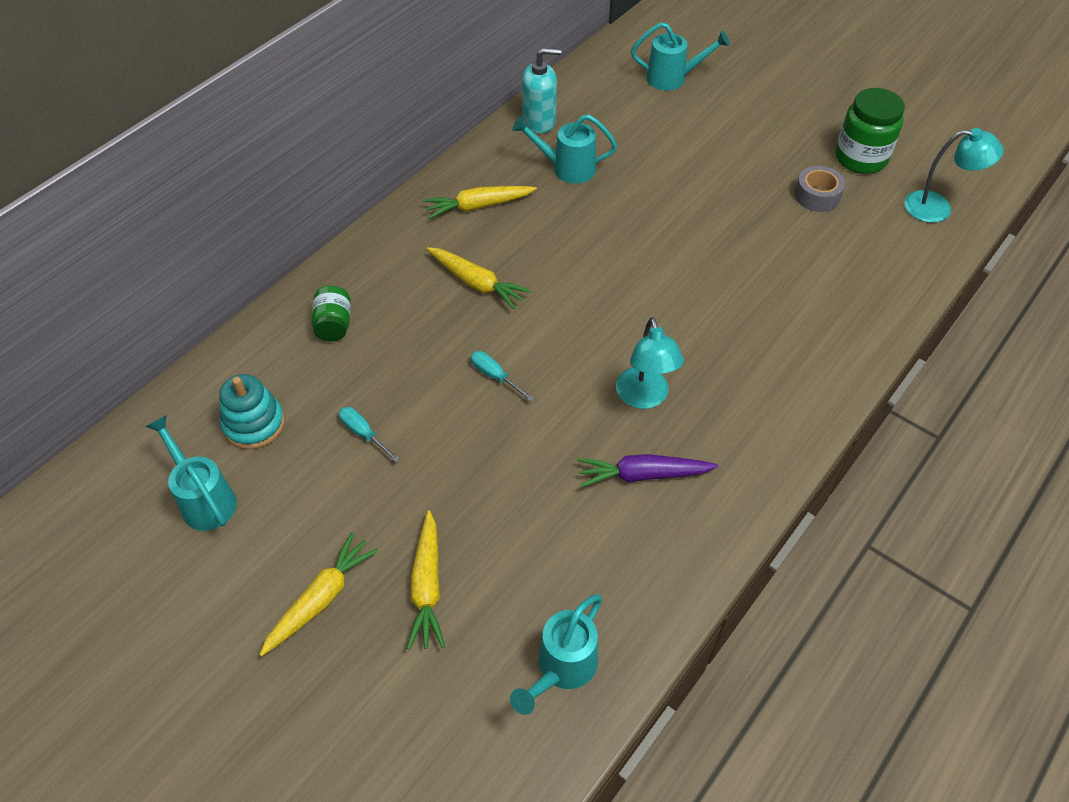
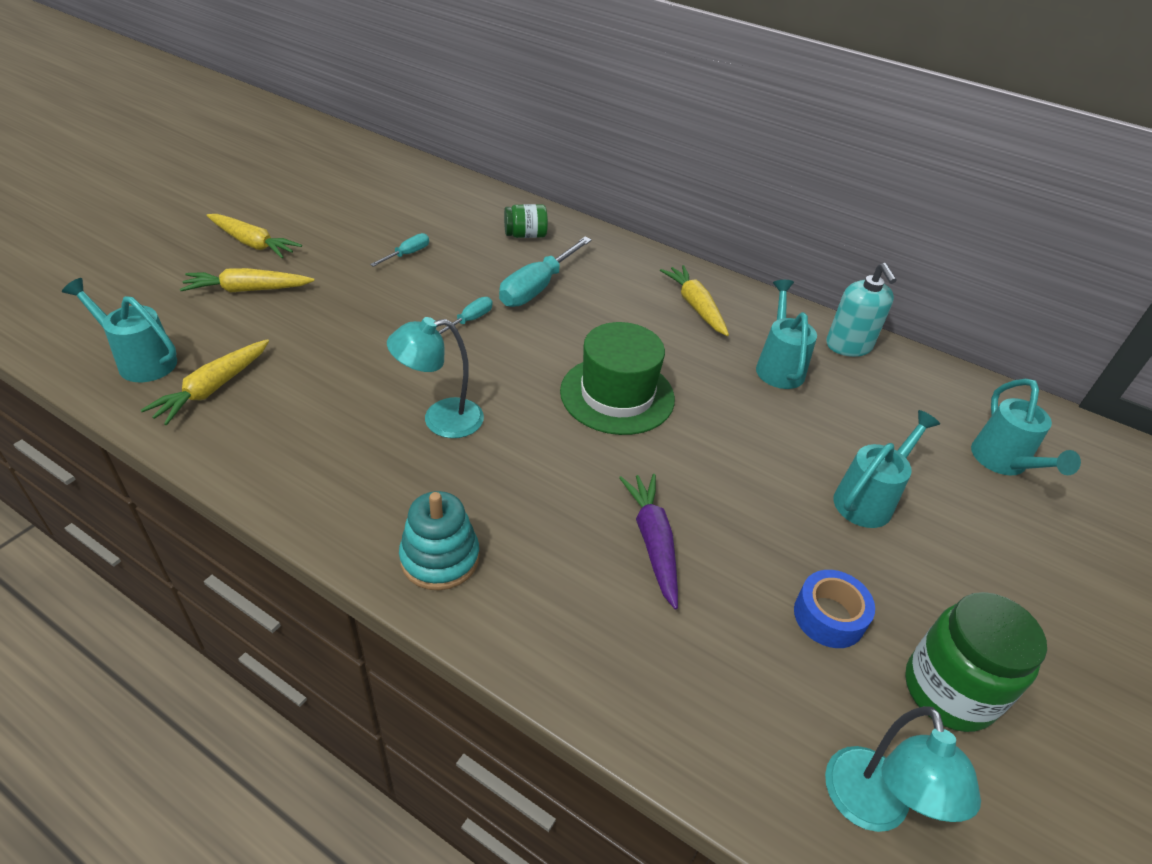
camera: 80 degrees right, 10 degrees down
(204, 499) = (353, 193): turquoise watering can -> turquoise watering can (868, 499)
(254, 424) = (421, 207): turquoise stacking toy -> turquoise stacking toy (440, 558)
(439, 320) = (537, 287): none -> turquoise screwdriver
(477, 283) = (588, 307): yellow carrot -> yellow carrot (213, 388)
(606, 275) = (617, 395): none -> green hat
(643, 475) = (338, 416): purple carrot -> purple carrot (652, 542)
(817, 196) = (829, 616): grey tape -> blue tape

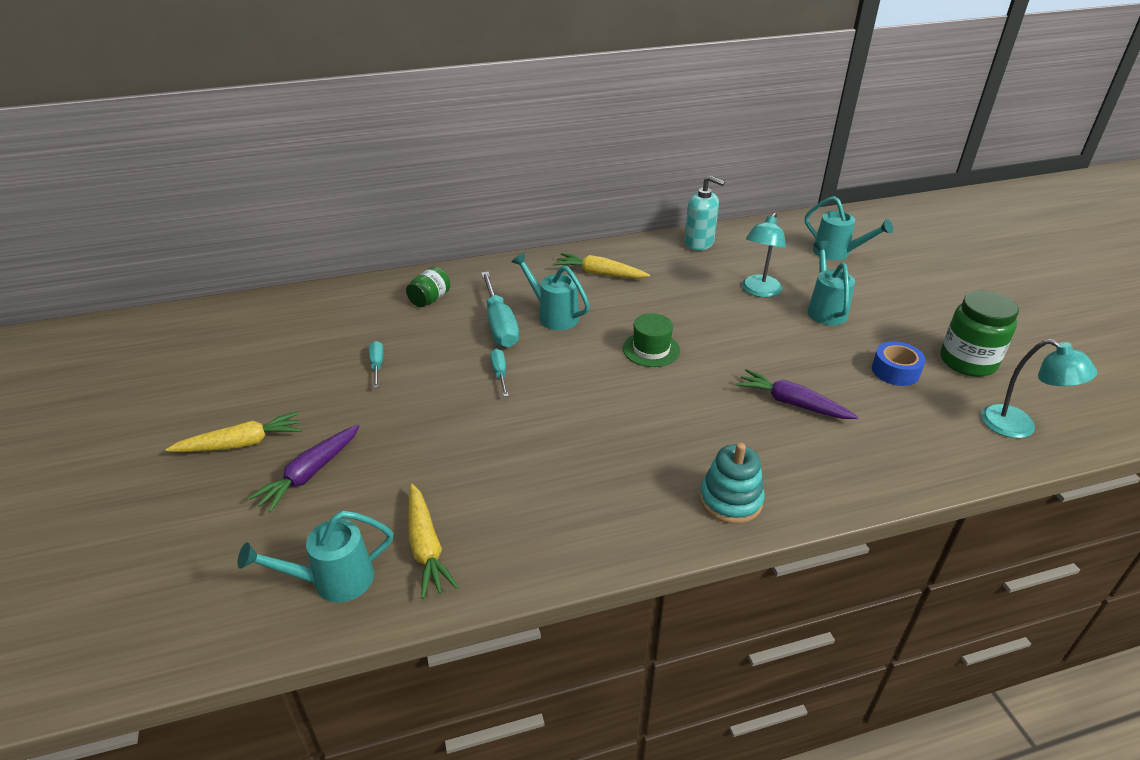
camera: 45 degrees left, 5 degrees down
(248, 290) = (310, 474): yellow carrot -> purple carrot
(440, 420) = (595, 438): turquoise lamp -> turquoise lamp (759, 291)
(617, 395) = (651, 349): green hat -> green hat, size x0.62
(778, 366) = (690, 276): turquoise watering can -> turquoise watering can (553, 315)

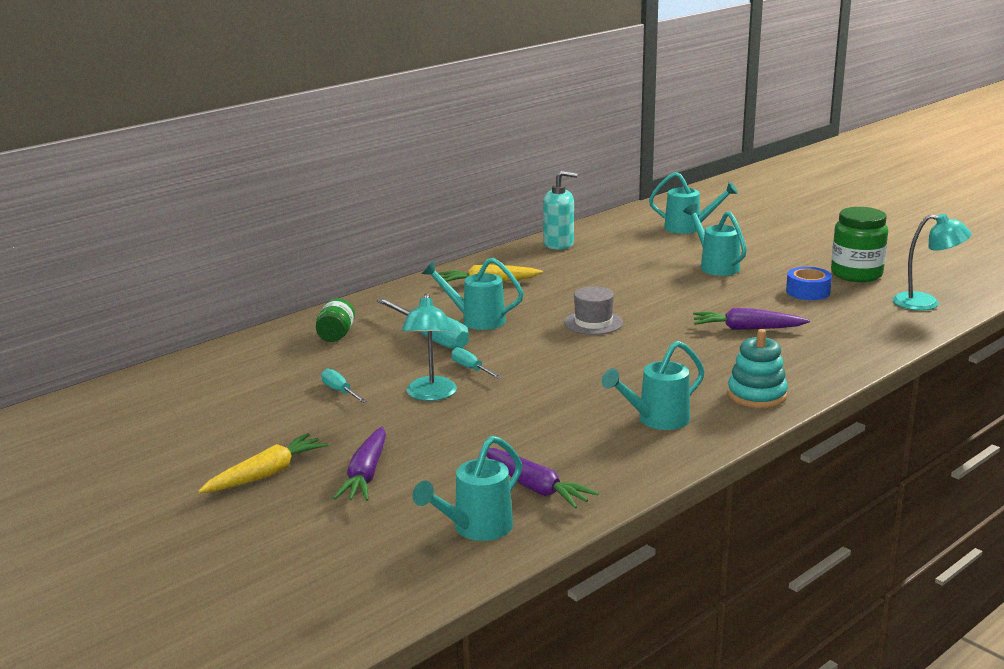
camera: 25 degrees left, 15 degrees down
(426, 547) = (535, 487): yellow carrot -> purple carrot
(606, 499) = (657, 420): none -> turquoise watering can
(651, 349) = (593, 322): green hat -> grey hat
(759, 291) = (647, 266): turquoise lamp -> turquoise lamp (431, 395)

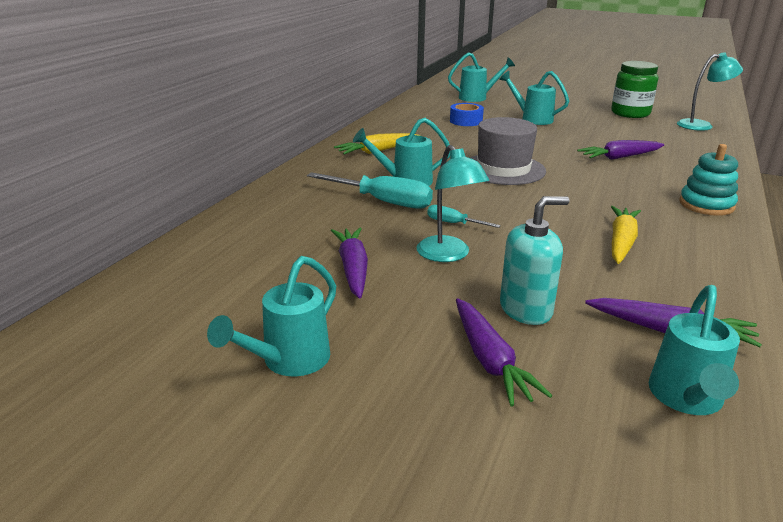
camera: 25 degrees left, 5 degrees up
(266, 474) = (375, 390): yellow carrot -> yellow carrot (621, 242)
(336, 335) = (288, 214): green jar -> none
(339, 391) = (353, 269): turquoise screwdriver -> purple carrot
(559, 244) = (397, 117): turquoise soap dispenser -> turquoise soap dispenser (526, 310)
(593, 322) = (503, 169): grey hat -> grey hat, size x1.61
(657, 420) = (669, 240): turquoise watering can -> turquoise watering can (289, 361)
(808, 292) = (618, 127): blue tape -> blue tape (466, 121)

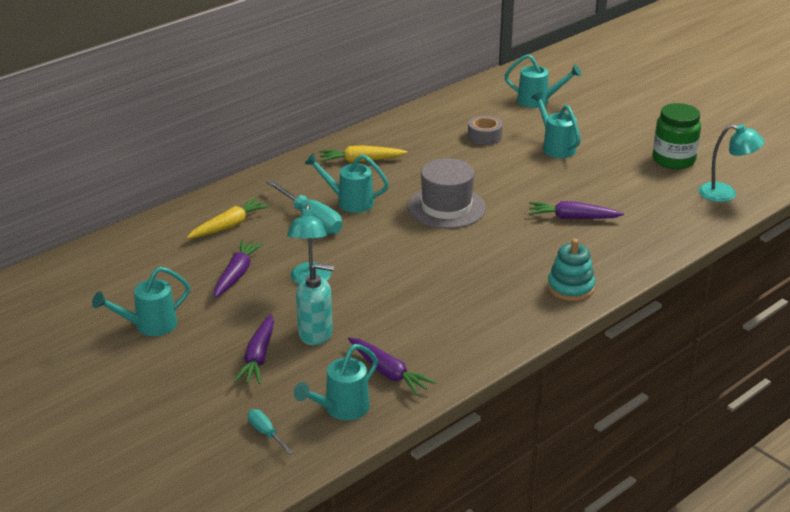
camera: 25 degrees right, 5 degrees up
(453, 223) = (343, 254): turquoise screwdriver -> turquoise screwdriver (266, 433)
(466, 121) = (484, 136): blue tape -> grey tape
(621, 242) = (448, 302): yellow carrot -> yellow carrot (229, 226)

